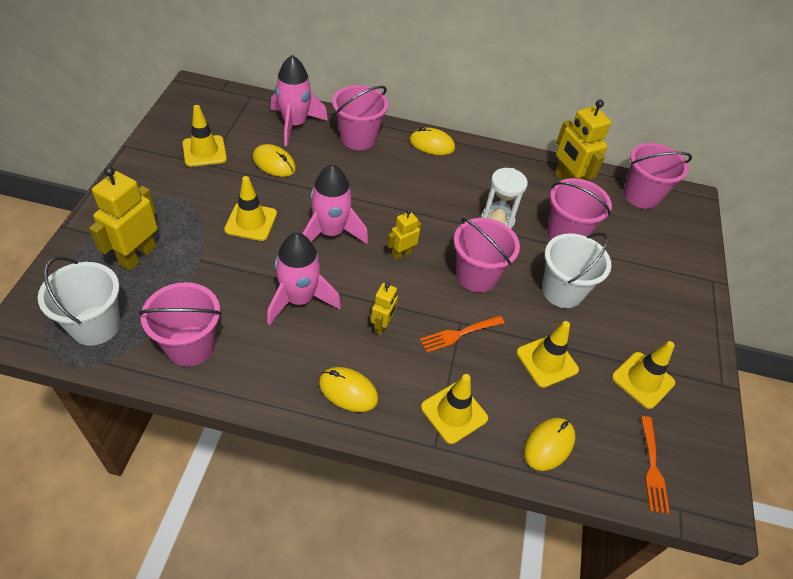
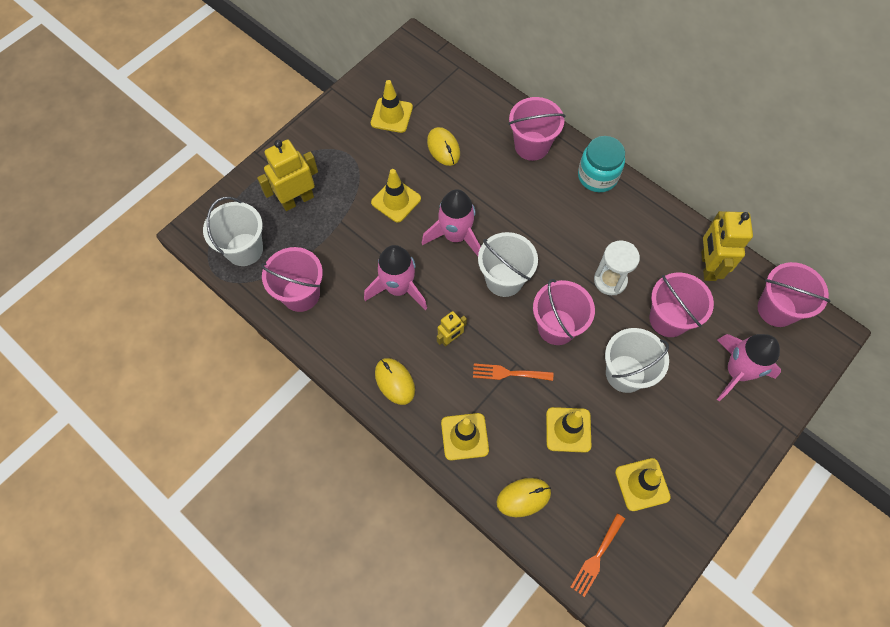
camera: 35 degrees right, 15 degrees up
(295, 124) = (482, 112): pink rocket -> pink rocket (737, 372)
(402, 253) = (504, 279): yellow robot -> white bucket
(431, 144) = (597, 176): yellow mouse -> turquoise jar

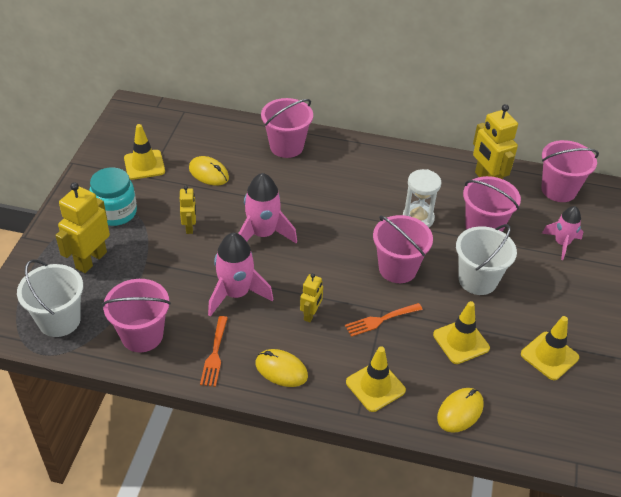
camera: 30 degrees left, 20 degrees down
(396, 200) = (190, 227): yellow traffic cone -> yellow robot
(504, 279) = (328, 251): white bucket -> none
(597, 176) = (356, 149): turquoise jar -> turquoise jar (115, 212)
(597, 557) = (553, 429): orange fork -> orange fork (215, 354)
(737, 372) = (561, 243): pink rocket -> pink rocket, size x0.64

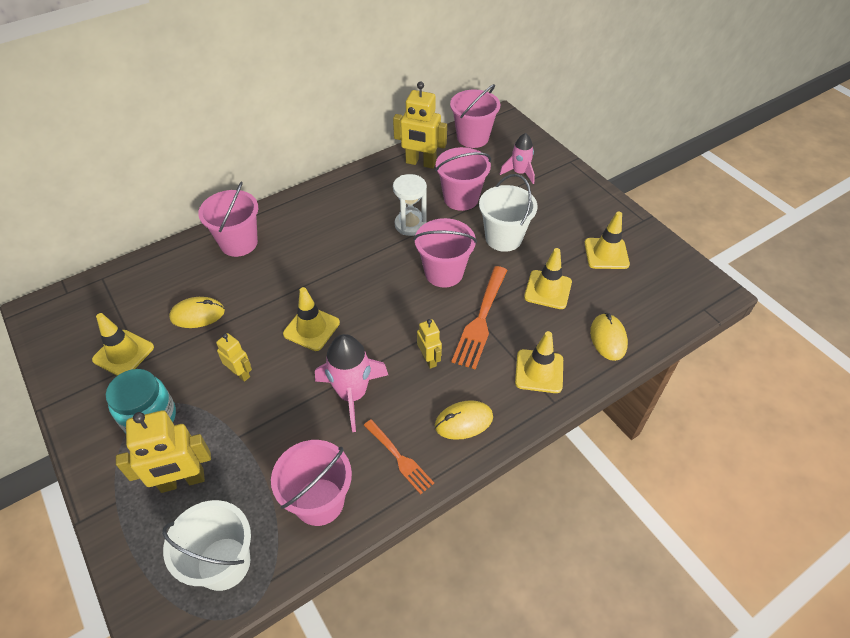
camera: 45 degrees left, 5 degrees up
(91, 260) = (182, 481): yellow robot -> yellow robot turned 90 degrees counterclockwise
(263, 234) = (311, 328): pink rocket -> yellow traffic cone
(380, 320) = (481, 320): orange fork -> orange fork, size x1.60

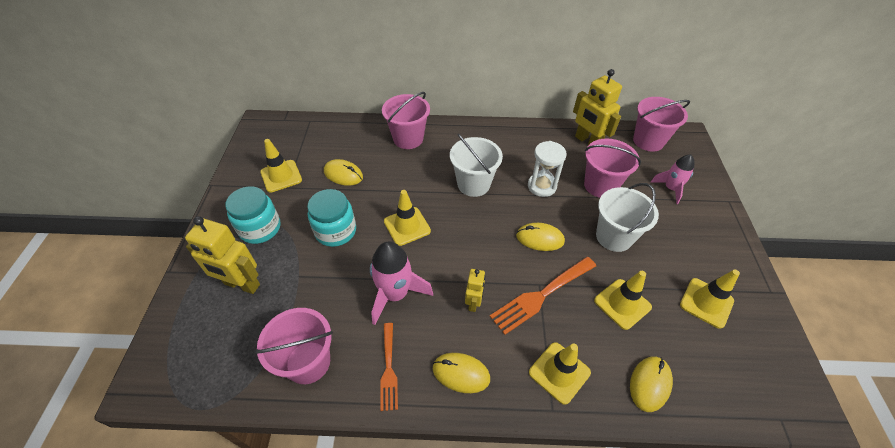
camera: 35 degrees right, 0 degrees up
(223, 563) = (216, 362): white bucket -> white bucket (473, 184)
(240, 373) = (336, 231): yellow robot -> turquoise jar
(444, 273) = (540, 238): pink bucket -> yellow mouse

